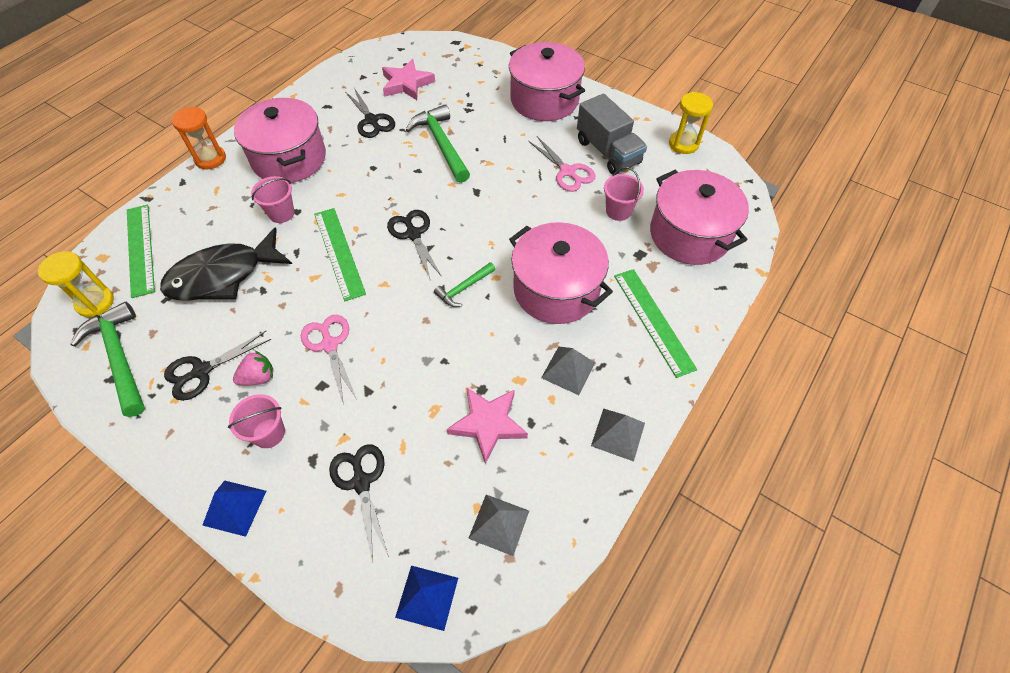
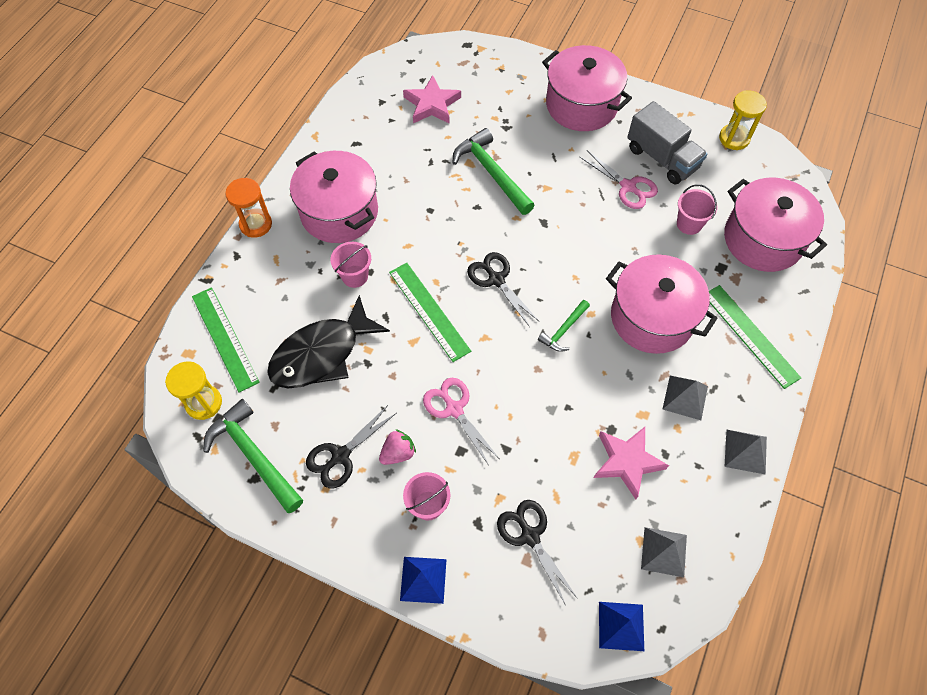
camera: 10 degrees left, 5 degrees up
(371, 121) = (410, 155): black scissors -> none

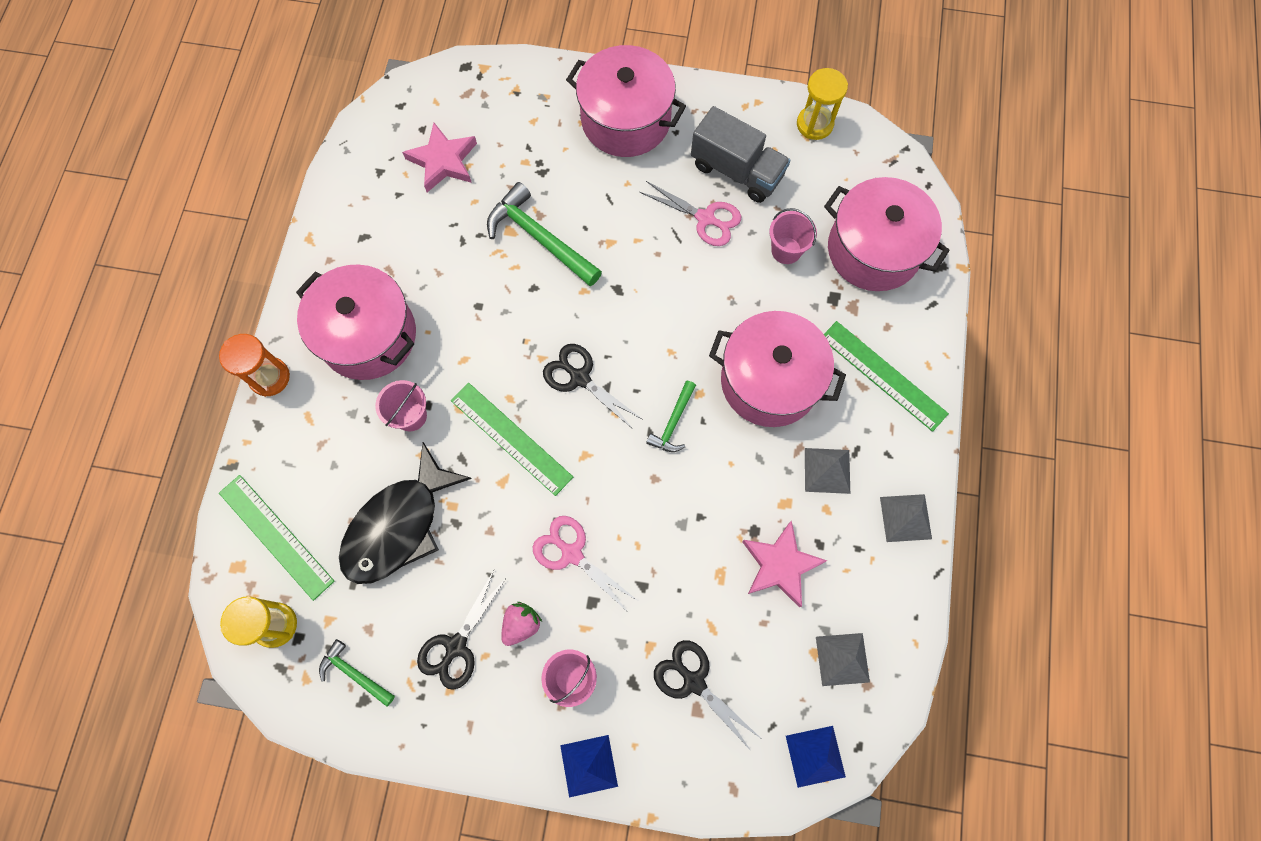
camera: 15 degrees left, 10 degrees up
(254, 456) = (355, 674): green hammer -> green hammer, size x0.55

